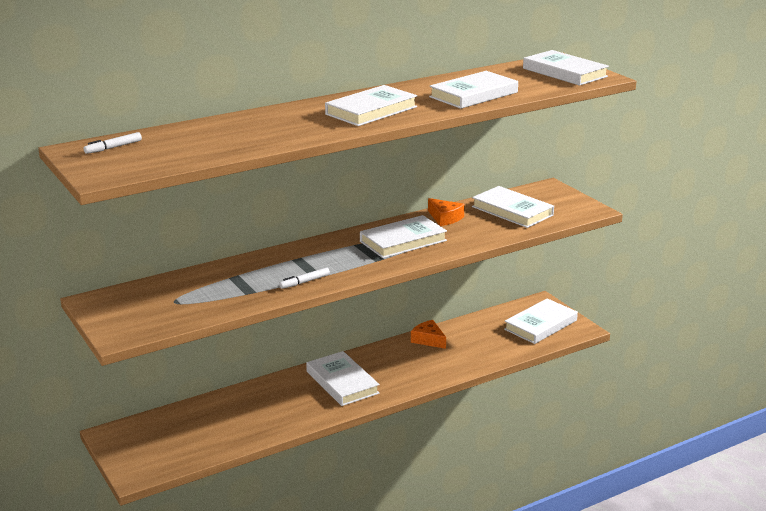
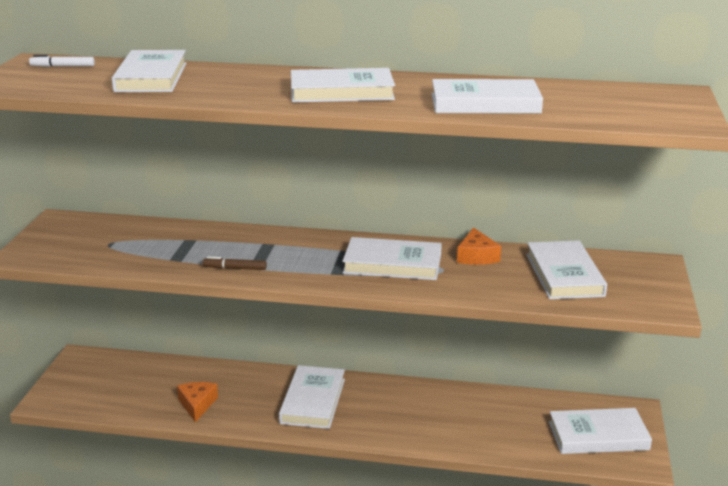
camera: 40 degrees right, 0 degrees up
(304, 282) = (235, 268): white marker -> brown marker
(428, 340) = (453, 397): orange cheese -> orange cheese (197, 404)
(564, 72) = (654, 107): white book -> white book (151, 77)

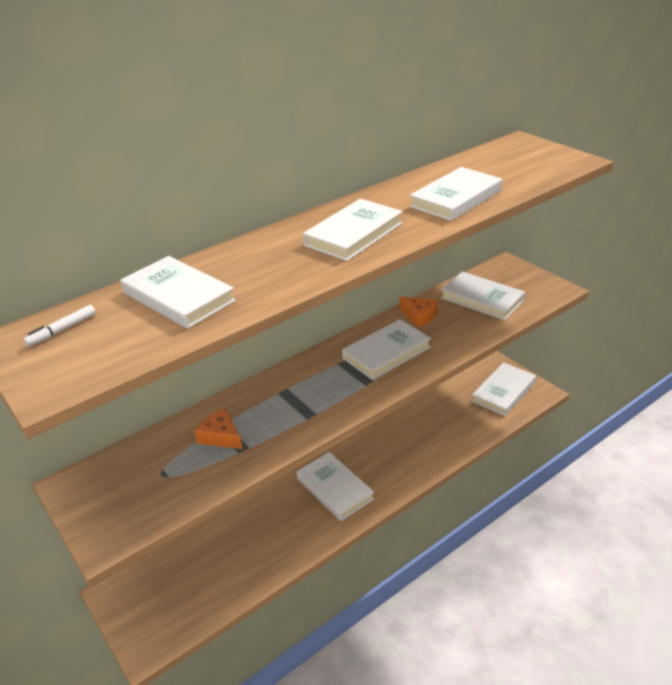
camera: 45 degrees left, 10 degrees up
(197, 404) = (266, 553): orange cheese -> orange cheese (220, 436)
(235, 268) = (299, 425): brown marker -> none

